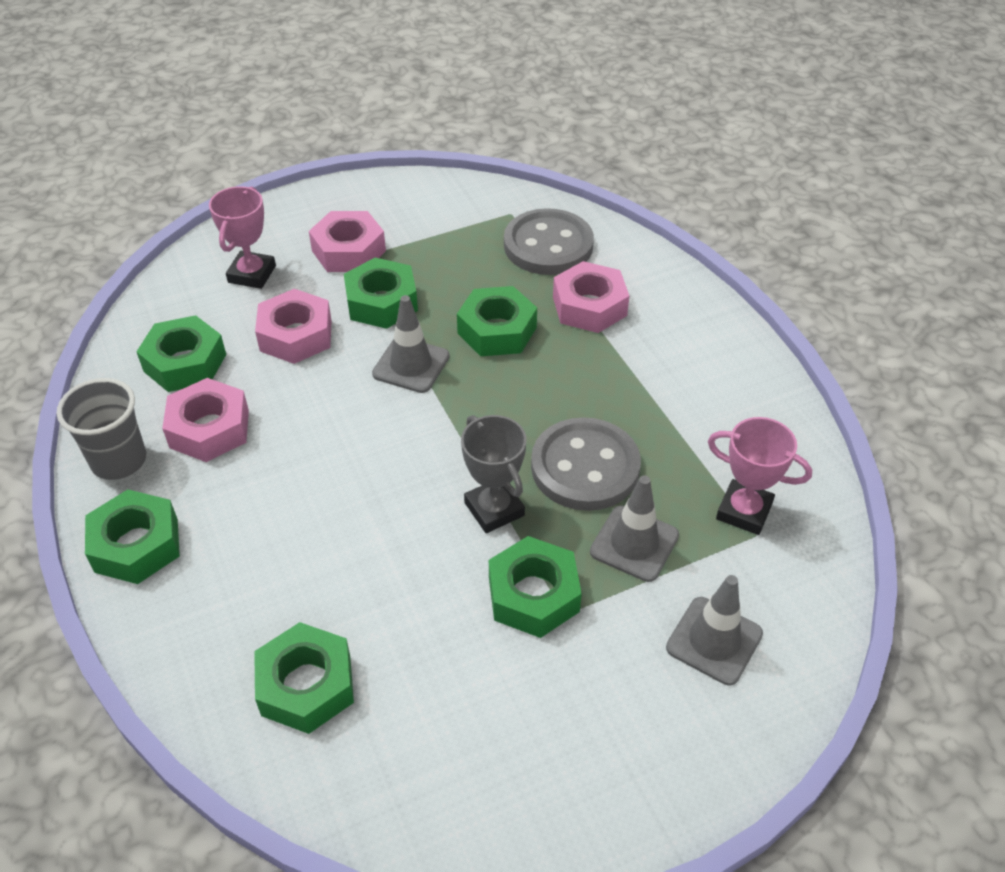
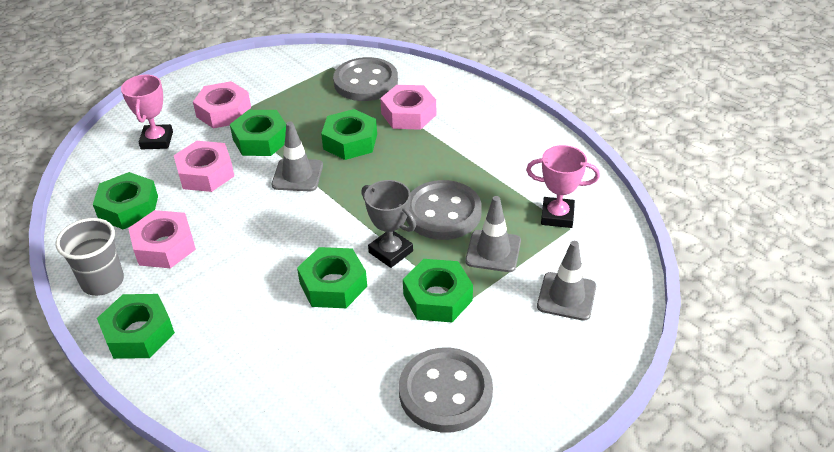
camera: 15 degrees left, 5 degrees down
(306, 685) = (301, 391): green nut -> green nut (333, 285)
(495, 741) = (445, 392): none -> grey button

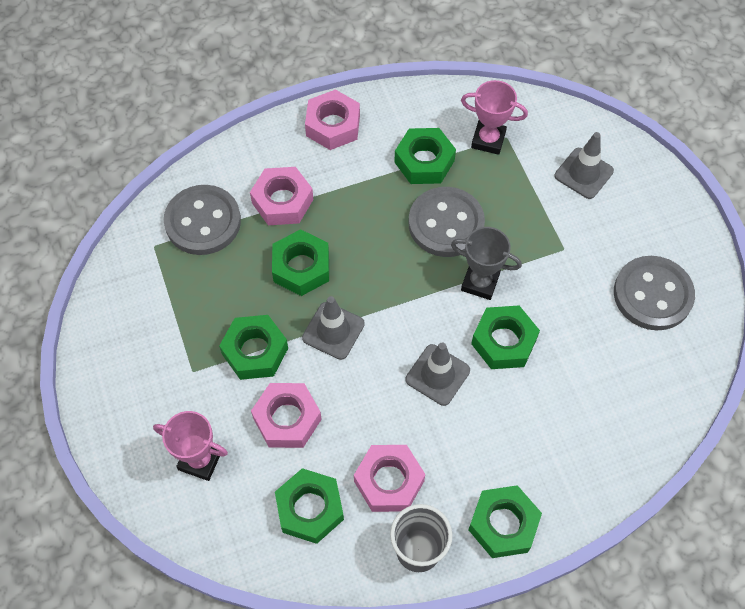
camera: 70 degrees left, 20 degrees up
(224, 112) = (181, 377): pink nut -> pink nut (333, 125)
(390, 252) = (480, 282): grey trophy -> grey trophy turned 45 degrees clockwise
(437, 297) = (550, 265): green nut -> green nut (424, 161)
(493, 251) = (512, 204): grey traffic cone -> grey traffic cone (437, 375)
(557, 216) = (488, 140): pink trophy -> pink trophy turned 75 degrees clockwise

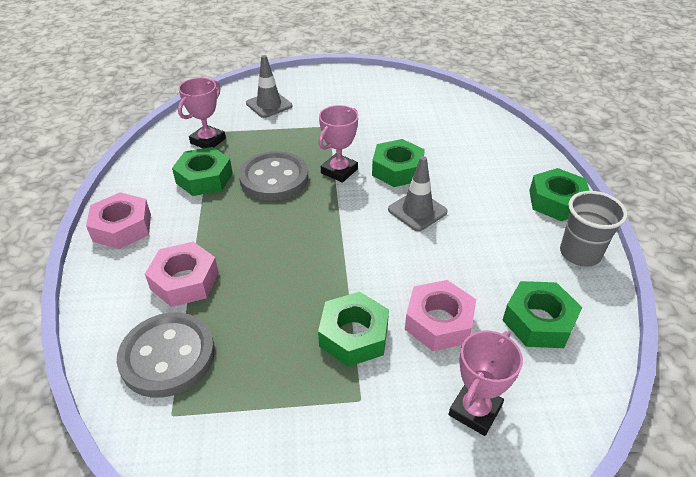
camera: 75 degrees left, 20 degrees down
(301, 267) = (270, 280): green nut -> none
(333, 331) = (351, 269): grey traffic cone -> none
(389, 481) = (514, 260): pink nut -> none
(480, 282) = (339, 171): grey trophy -> pink trophy
(652, 294) = (382, 98): grey button -> none

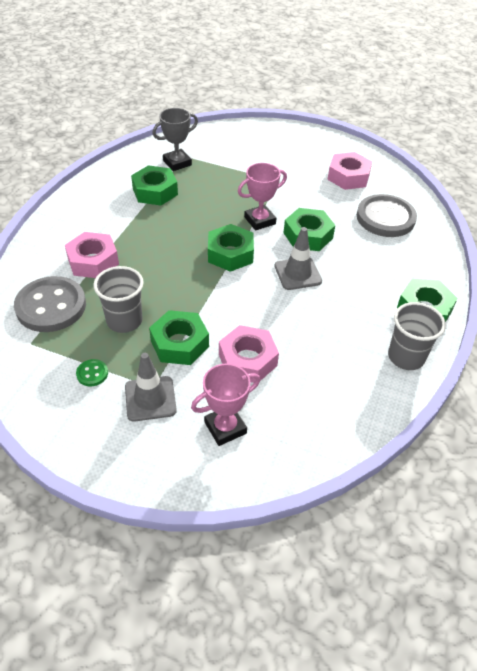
camera: 25 degrees right, 5 degrees up
(122, 227) = (76, 208): pink nut -> pink nut (348, 177)
(208, 141) = (177, 163): pink trophy -> grey trophy
(269, 105) = (244, 147): grey traffic cone -> grey traffic cone (150, 399)
(272, 336) = (124, 321): none -> grey cup
(274, 178) = (205, 209): grey button -> grey button (385, 218)
(278, 418) = (92, 373): none -> green button
(538, 321) = (325, 391): green nut -> green nut (230, 253)

